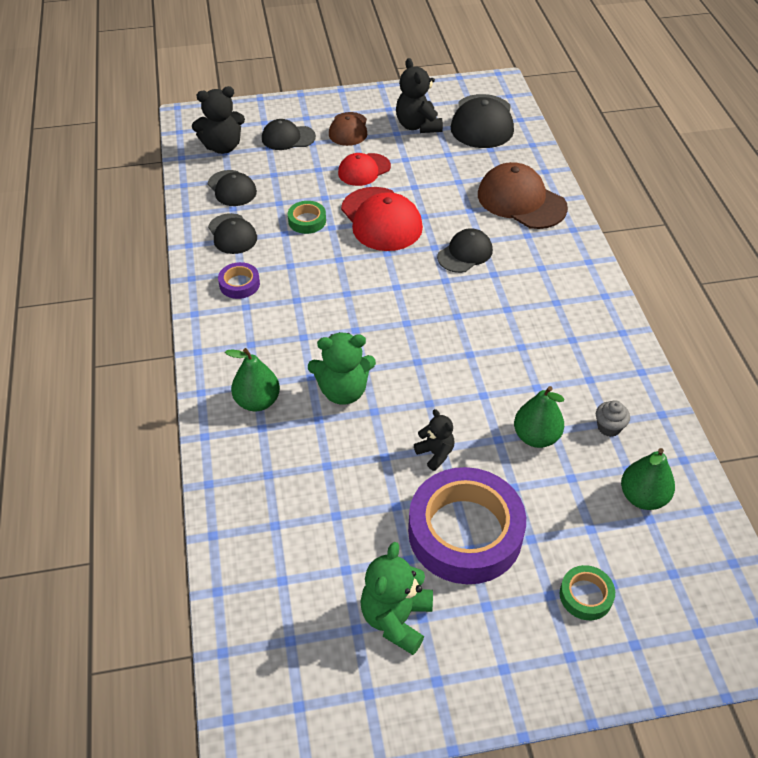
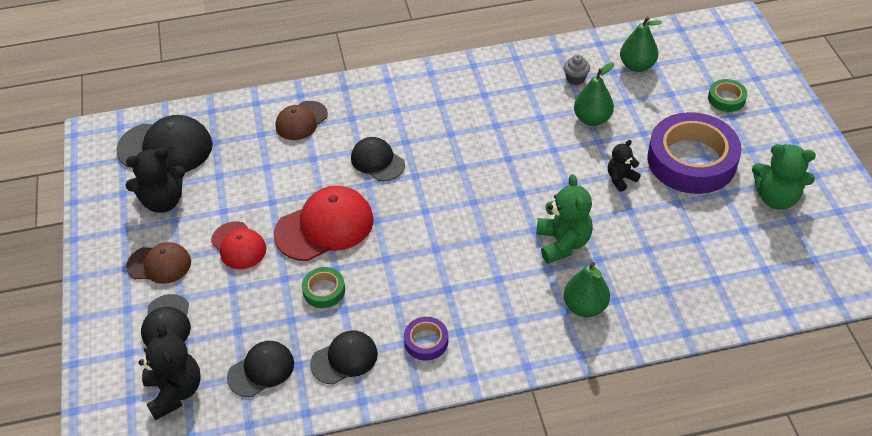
camera: 90 degrees left, 0 degrees up
(521, 201) = (301, 121): brown cap -> brown cap, size x0.61

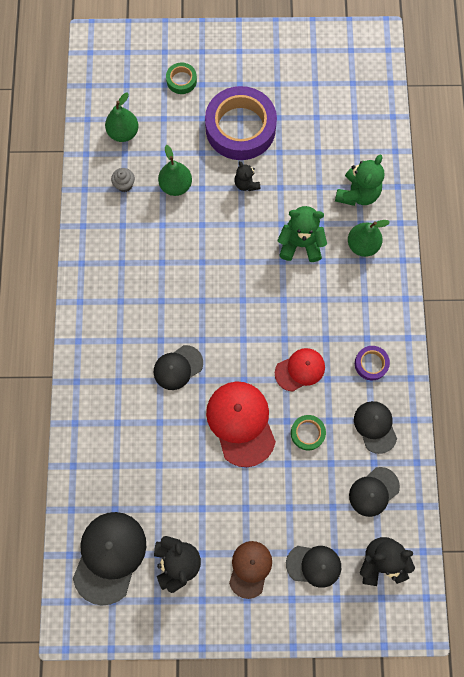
camera: 80 degrees left, 25 degrees up
(238, 246) = (245, 498): red cap -> red cap (300, 370)
(261, 370) = (373, 491): black cap -> black cap turned 105 degrees counterclockwise
(301, 121) = (109, 426): brown cap -> none
(776, 198) = (292, 85): green teddy bear -> green teddy bear (357, 193)

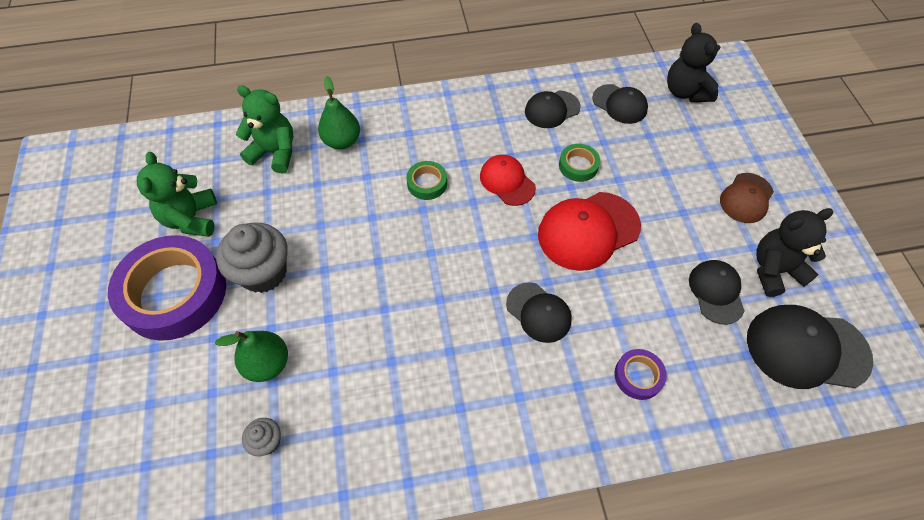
camera: 100 degrees left, 15 degrees down
(123, 133) = (172, 463): green pear -> none
(181, 80) = (82, 389): green tape -> green tape (427, 183)
(246, 184) = (263, 272): black teddy bear -> grey cupcake
(250, 569) = (746, 198): brown cap -> brown cap turned 60 degrees counterclockwise
(300, 244) = (347, 201): green teddy bear -> green teddy bear (191, 219)
(314, 565) = (715, 143): black cap -> black cap (716, 292)
(371, 364) = (483, 119): purple tape -> purple tape (638, 376)

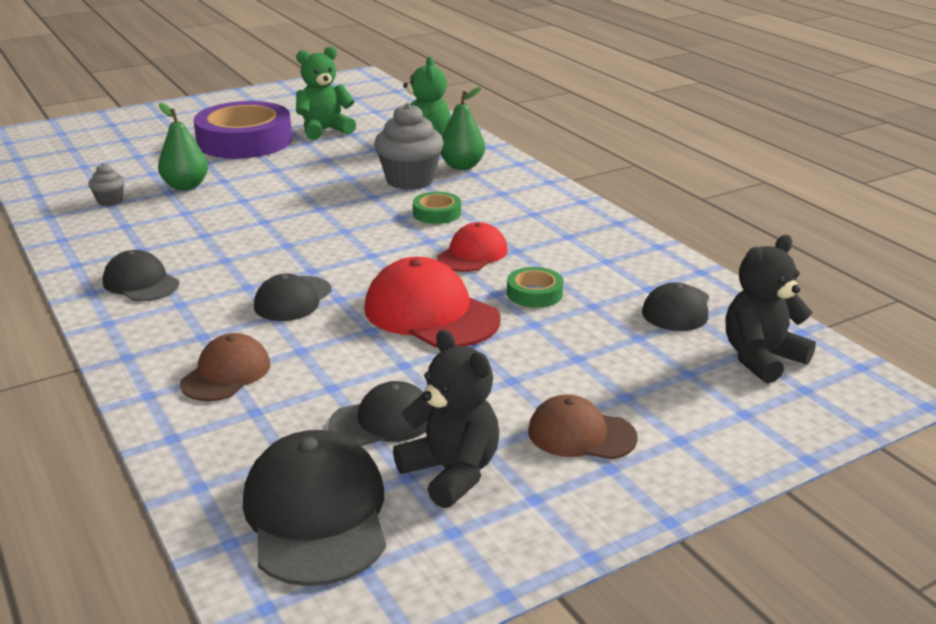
camera: 70 degrees right, 30 degrees down
(263, 272) = (281, 166): grey cupcake -> grey cupcake (410, 180)
(552, 109) = (617, 263): black cap -> black cap (141, 283)
(638, 376) = (226, 373): purple tape -> brown cap

